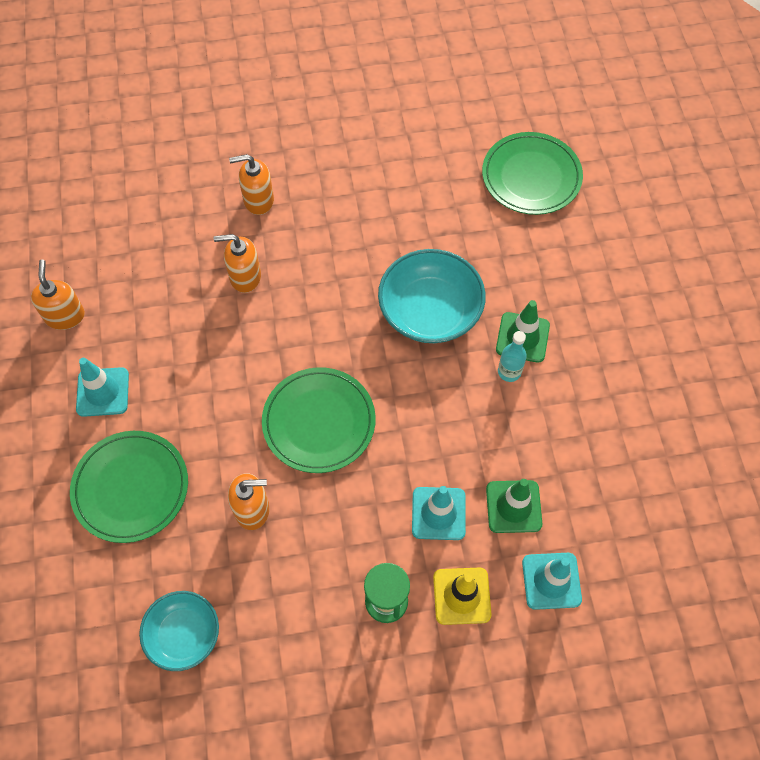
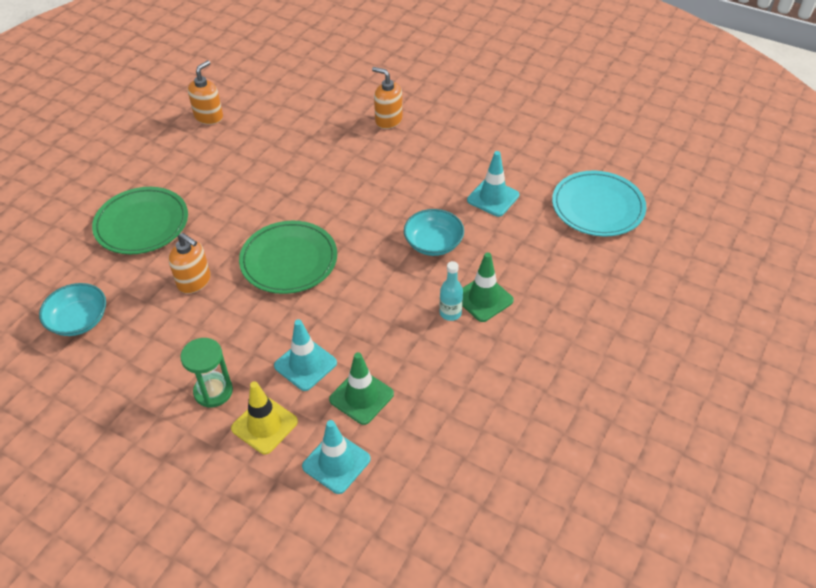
camera: 40 degrees right, 15 degrees down
(103, 392) = (184, 166): turquoise traffic cone -> turquoise traffic cone (493, 198)
(245, 277) = (334, 155): orange soap dispenser -> none
(430, 311) = (433, 243): turquoise bowl -> turquoise bowl, size x0.64
(531, 176) = (597, 207): green plate -> turquoise plate

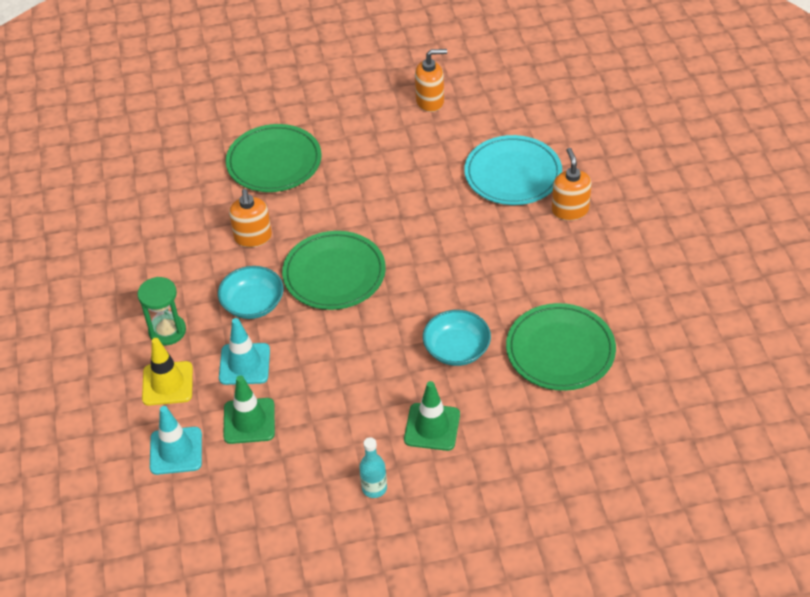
camera: 50 degrees right, 0 degrees up
(79, 320) = (152, 207): turquoise bowl -> turquoise bowl (253, 304)
(450, 313) = (391, 416): turquoise bottle -> turquoise bottle (374, 488)
(493, 198) = (560, 350): turquoise traffic cone -> green plate
(597, 207) = (641, 434): turquoise plate -> turquoise plate (513, 174)

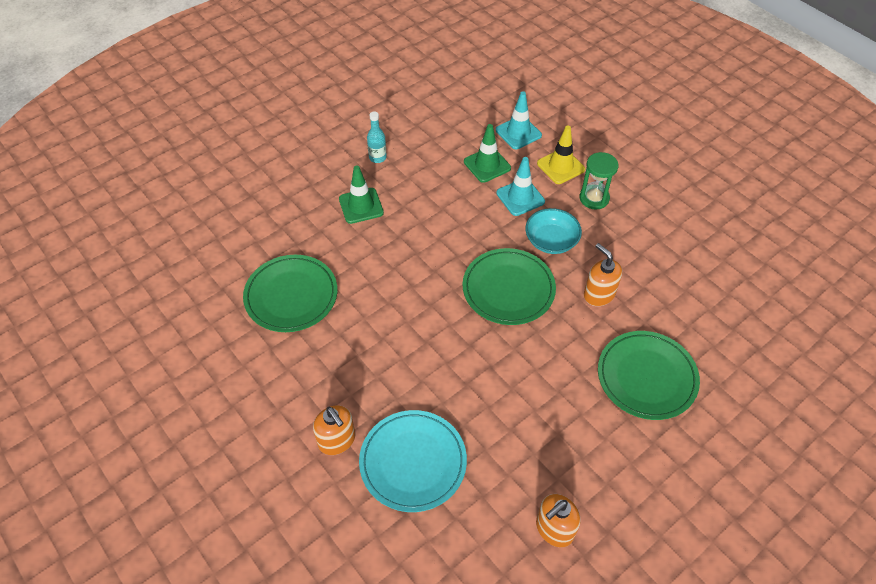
camera: 150 degrees right, 5 degrees up
(456, 349) = (373, 266): turquoise bowl -> none

